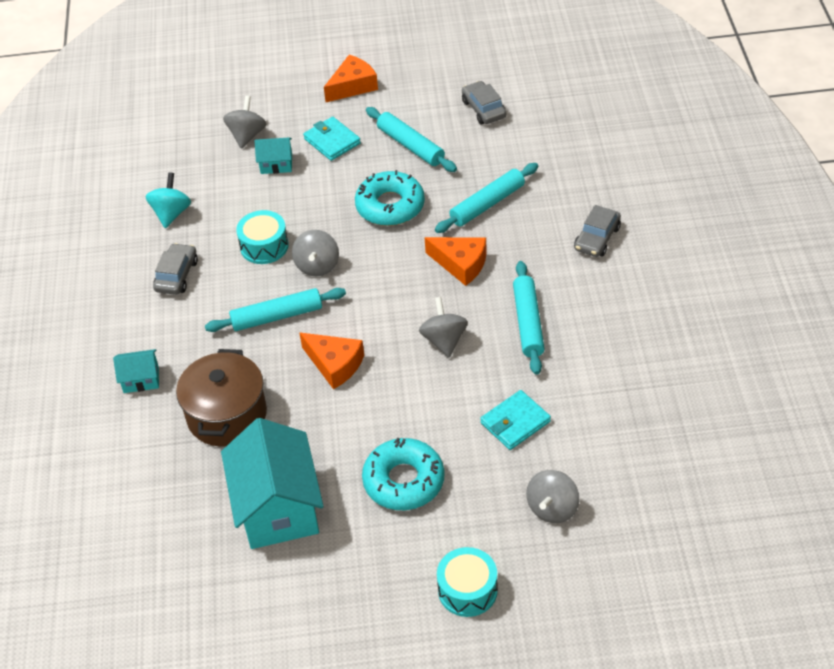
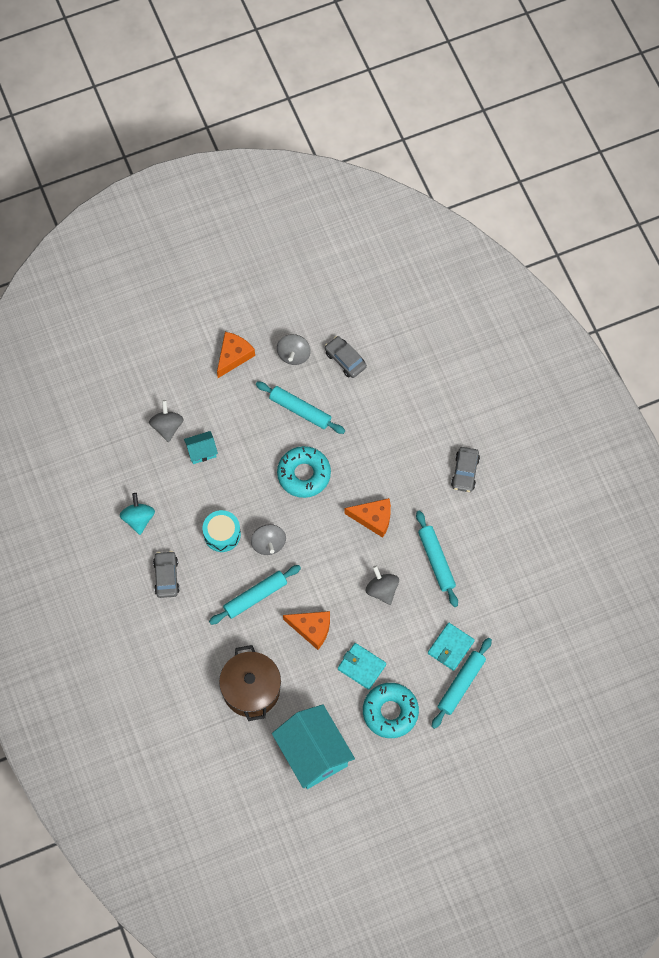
camera: 20 degrees left, 20 degrees up
(141, 379) = (178, 674): turquoise house -> none
(332, 141) = (237, 418): turquoise wallet -> turquoise wallet (361, 666)
(467, 590) = (456, 782): turquoise drum -> none
(487, 204) = (376, 457): turquoise rolling pin -> turquoise rolling pin (461, 684)
(552, 508) = (493, 709): grey spinning top -> grey spinning top (293, 355)

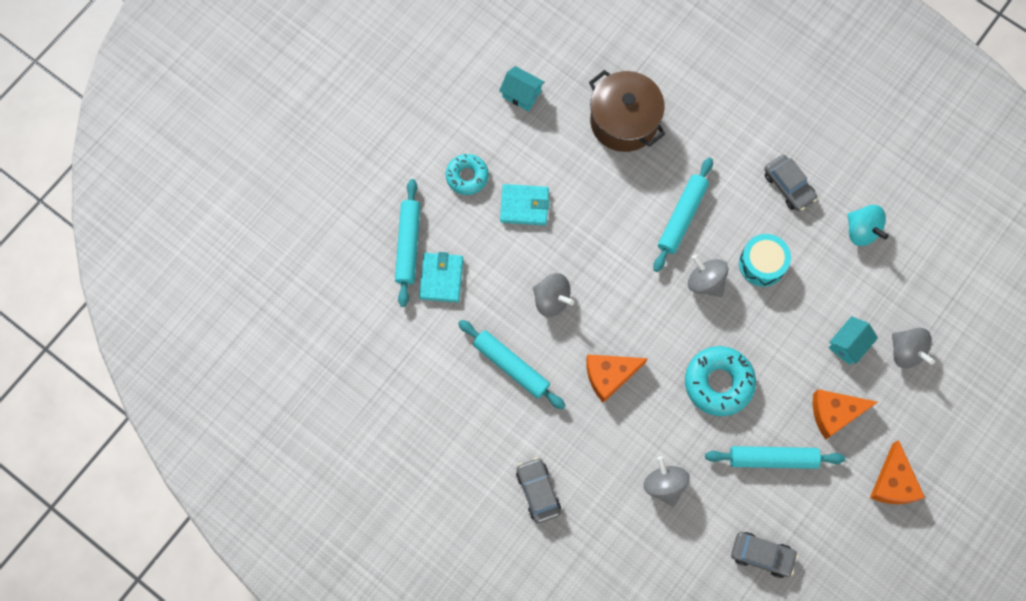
camera: 150 degrees right, 5 degrees up
(293, 355) = (825, 525): grey spinning top -> grey spinning top (664, 484)
(311, 629) = (601, 216): orange cheese -> orange cheese (835, 413)
(313, 753) = (521, 94): turquoise house -> turquoise house, size x0.46
(390, 712) = (467, 176): turquoise donut -> turquoise donut, size x0.64

